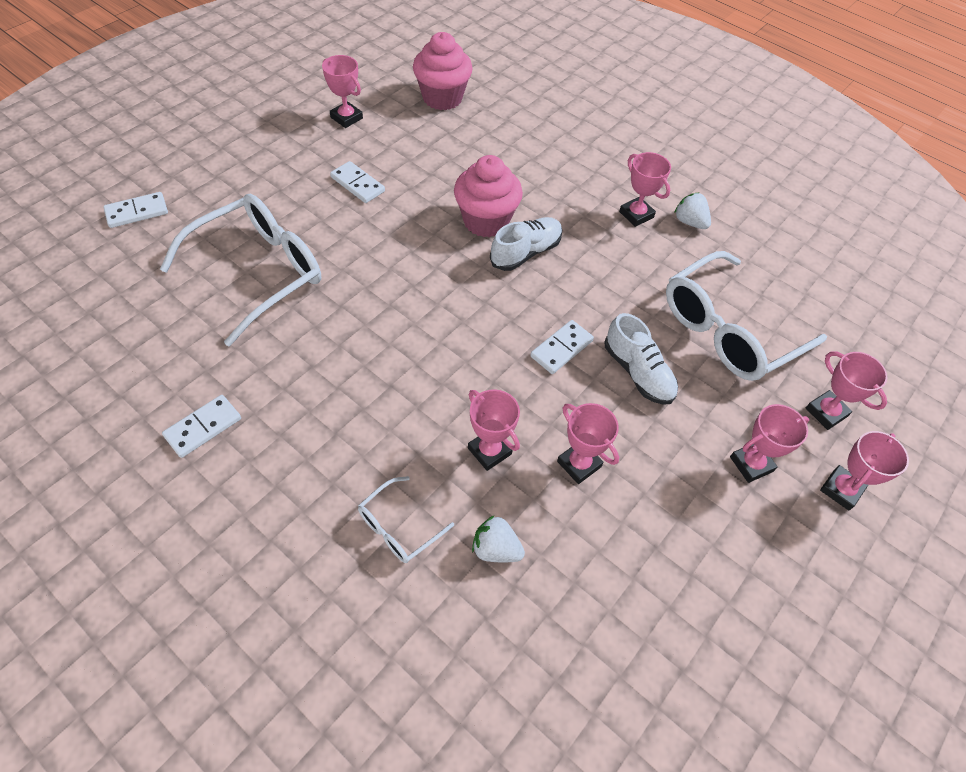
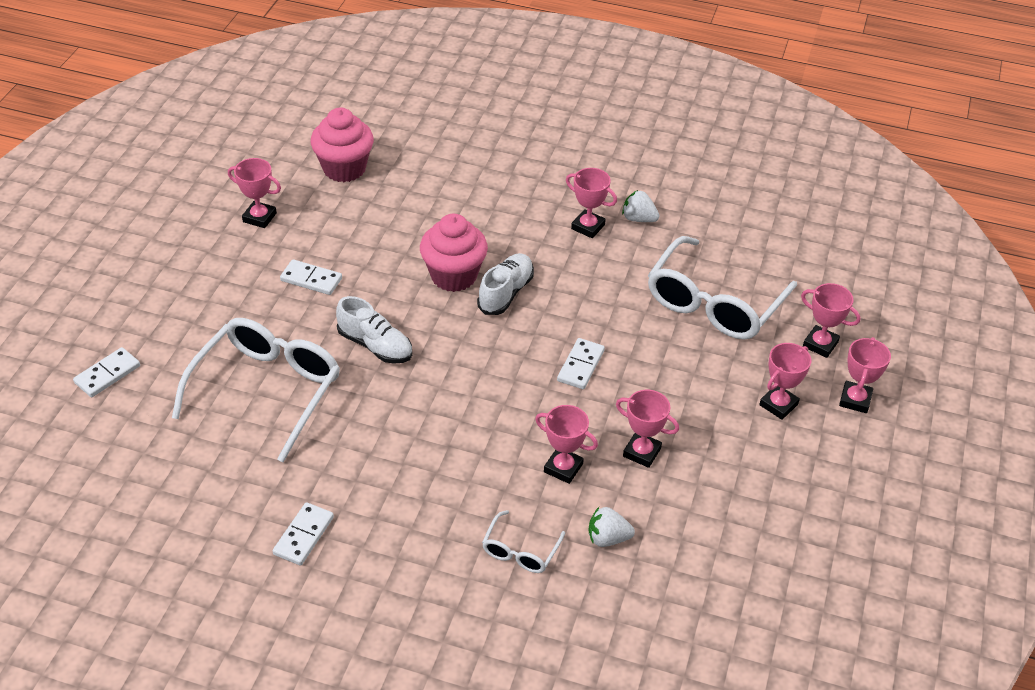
camera: 20 degrees left, 10 degrees down
(638, 372) = (655, 364): white shoe -> white shoe (375, 345)

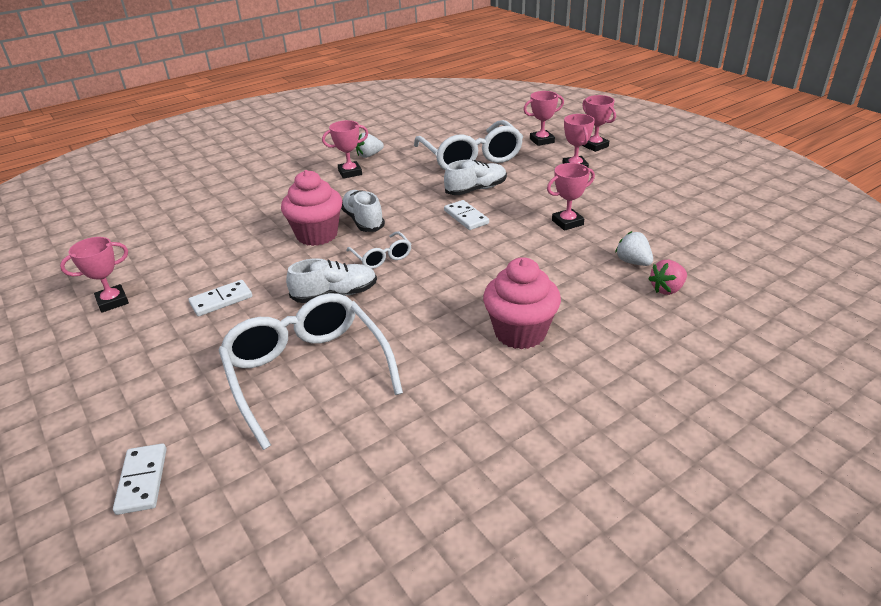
camera: 50 degrees left, 10 degrees down
(303, 535) = (498, 415): white domino -> none
(344, 168) = (137, 242): pink cupcake -> pink cupcake (520, 332)
(520, 551) = (615, 303): white glasses -> white glasses (382, 257)
(563, 468) = (551, 256): pink trophy -> none
(578, 584) = (667, 289): none -> pink strawberry
(607, 538) = (633, 262): white strawberry -> white strawberry turned 105 degrees clockwise
(644, 344) = (476, 189): none -> white shoe

